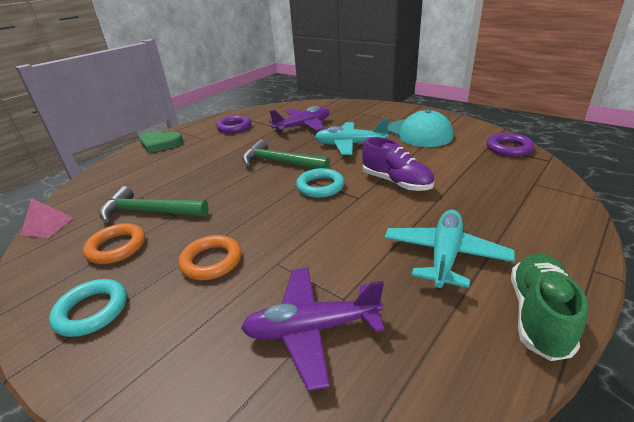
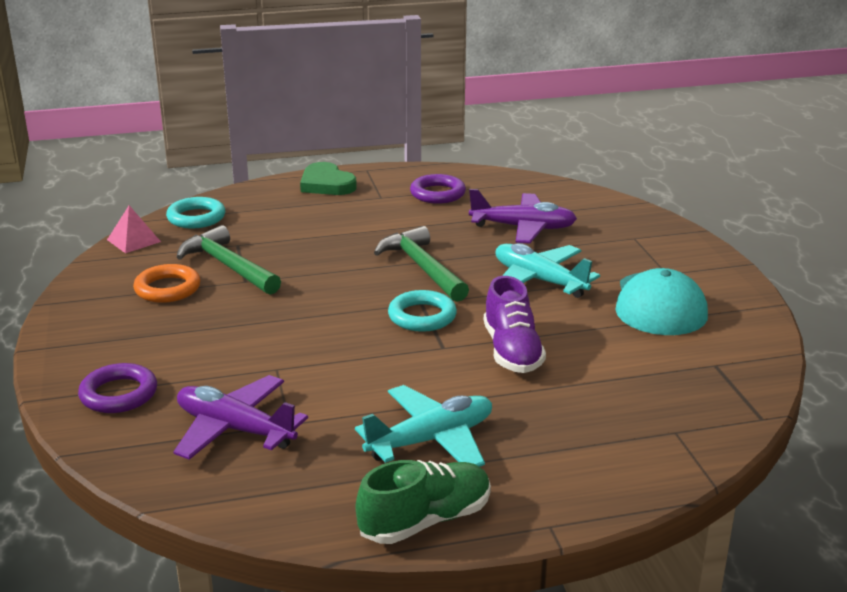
camera: 35 degrees right, 5 degrees down
(92, 311) = (102, 333): turquoise ring -> turquoise ring (196, 218)
(211, 261) = (226, 339): orange ring -> none
(508, 148) = (741, 379): purple ring -> purple ring (119, 394)

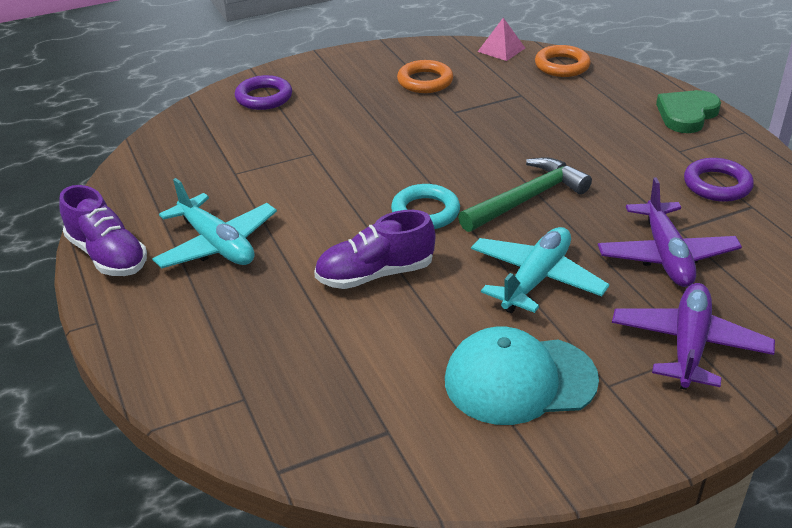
camera: 80 degrees right, 10 degrees up
(196, 218) = (562, 66): turquoise ring -> orange ring
(228, 266) = (476, 98): green hammer -> none
(235, 429) = (224, 151): purple plane -> purple plane (689, 345)
(425, 521) = (107, 255): green shoe -> purple shoe

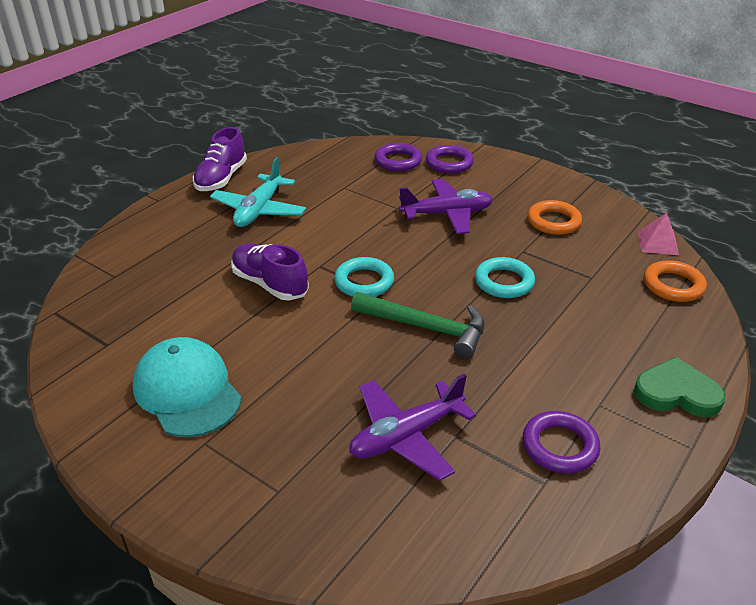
camera: 60 degrees right, 0 degrees up
(222, 124) = (398, 161): none -> purple ring
(492, 137) = (504, 282): none -> turquoise ring
(536, 279) = (316, 365): turquoise plane -> none
(689, 345) = (282, 482): purple plane -> purple plane (447, 214)

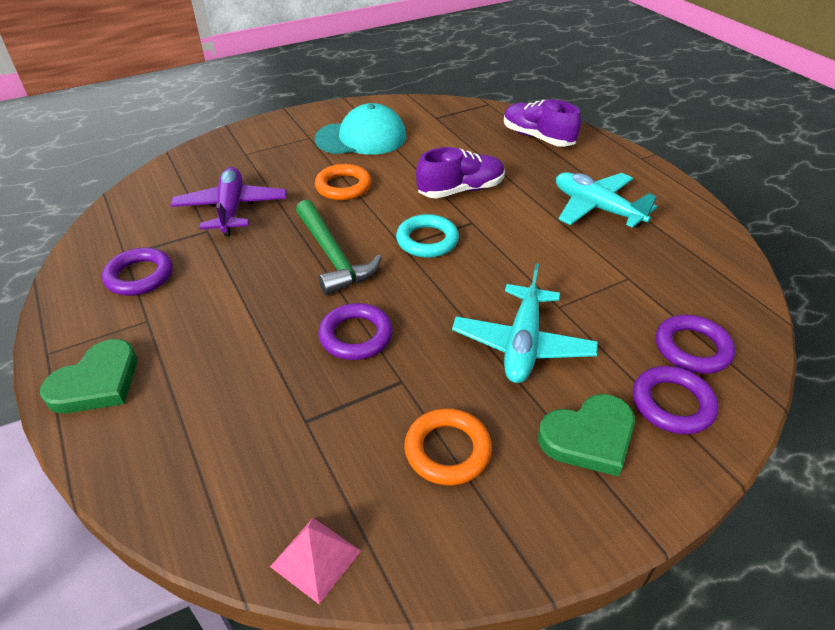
camera: 115 degrees right, 5 degrees up
(221, 178) = (677, 198): purple shoe -> purple shoe (537, 138)
(426, 327) = (332, 256): green hammer -> green hammer turned 75 degrees counterclockwise
(447, 214) = (522, 344): purple plane -> turquoise plane
(498, 183) = (589, 437): none -> green heart
(504, 282) = (356, 336): turquoise ring -> purple ring
(673, 285) = (221, 503): orange ring -> orange ring (343, 186)

